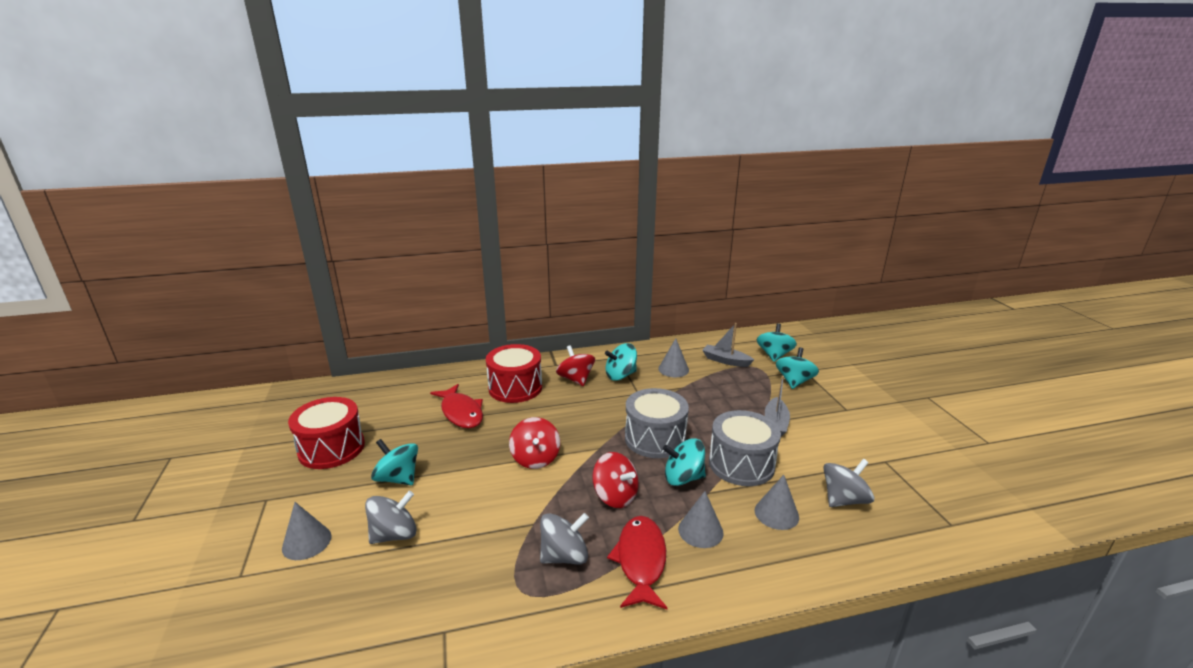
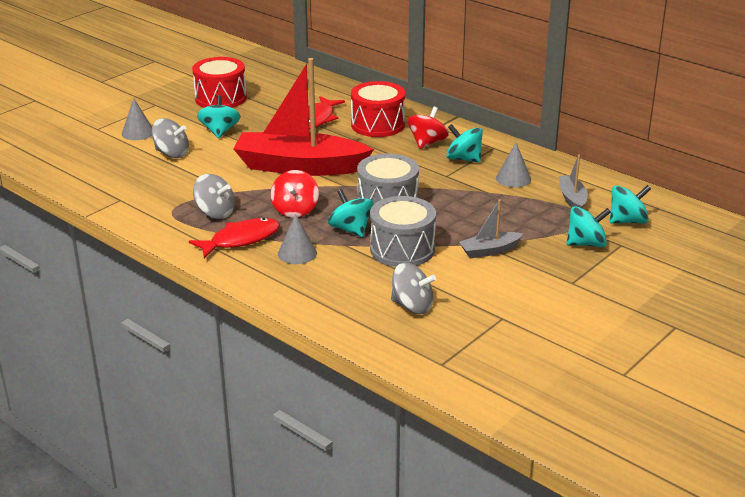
camera: 55 degrees right, 5 degrees up
(535, 458) = (299, 167): red spinning top -> red boat
(776, 513) = (355, 279): grey cone -> none

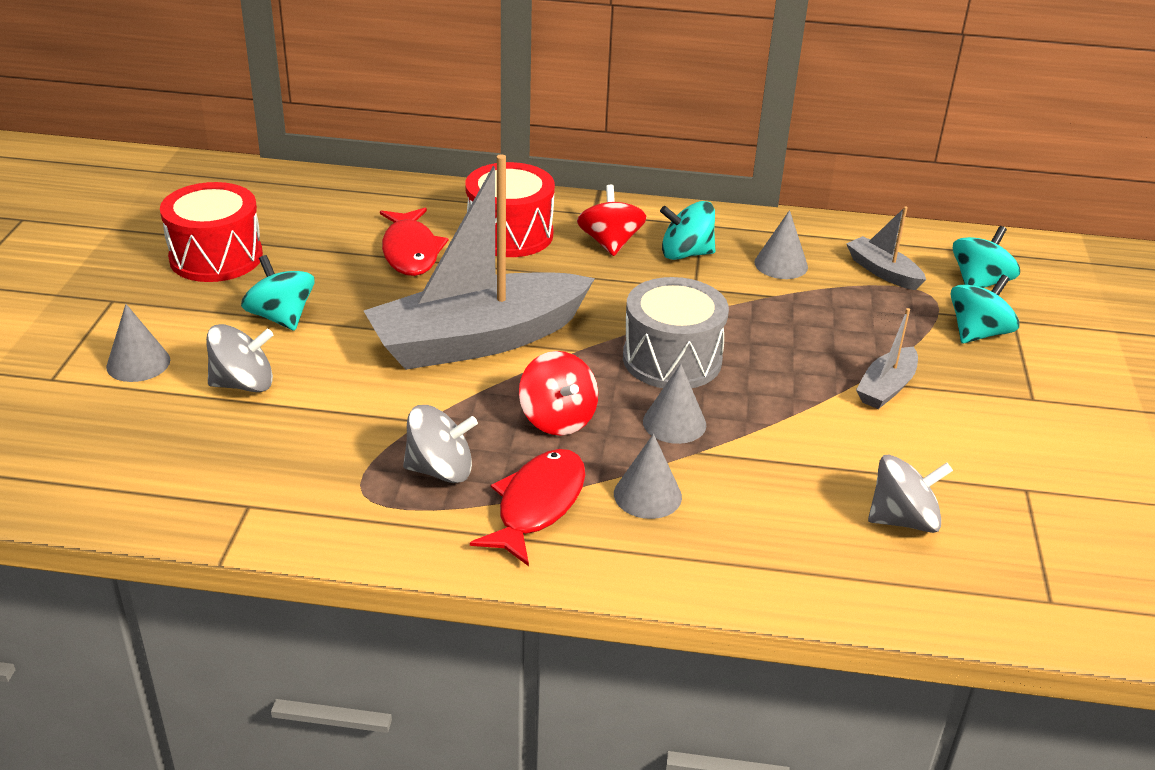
camera: 35 degrees left, 5 degrees up
(299, 167) = (477, 340): red boat -> grey boat
(351, 229) = (674, 423): turquoise spinning top -> grey cone
(402, 249) = (779, 429): grey drum -> none

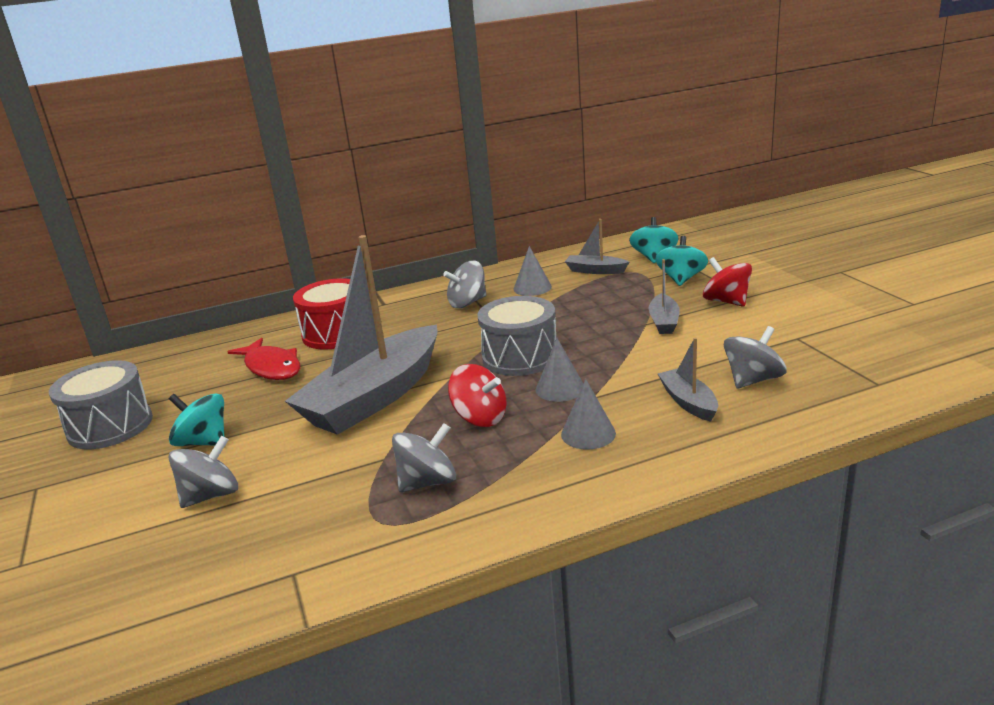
camera: 25 degrees left, 10 degrees down
(138, 363) = (99, 520): grey cone -> none
(216, 257) = (110, 426): red drum -> grey drum
(537, 505) = (521, 472): red fish -> none
(610, 243) = (412, 314): red spinning top -> red spinning top (726, 301)
(686, 254) = (467, 303): turquoise spinning top -> grey spinning top
(795, 511) = (688, 402): none -> grey boat

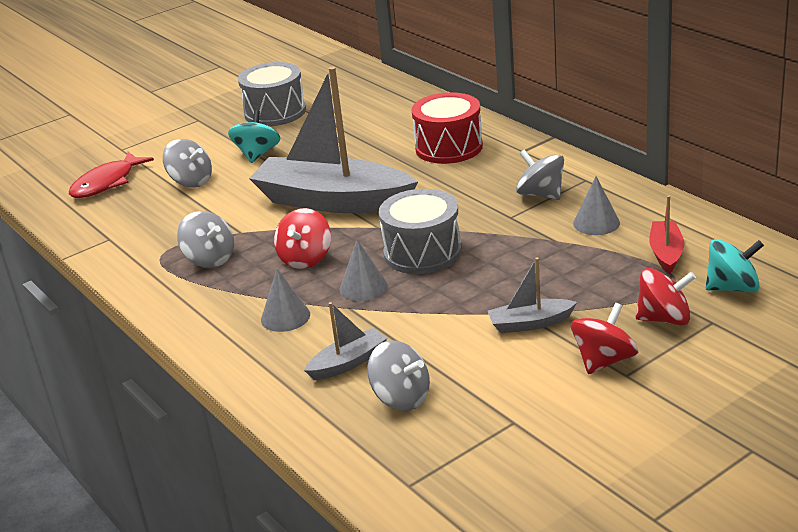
camera: 75 degrees right, 5 degrees up
(271, 367) = (376, 140): red fish -> red fish (107, 183)
(595, 271) = (666, 253): grey boat -> red boat
(681, 279) = (664, 319): turquoise spinning top -> red spinning top

